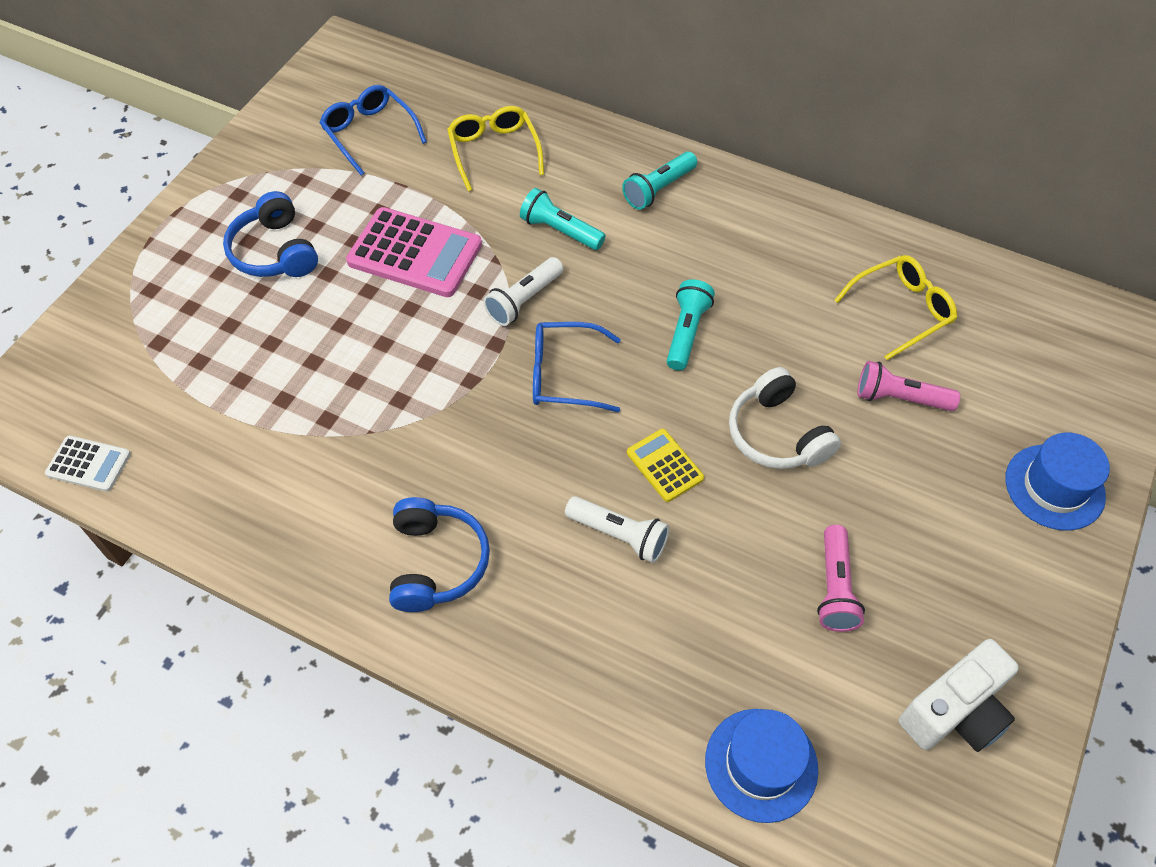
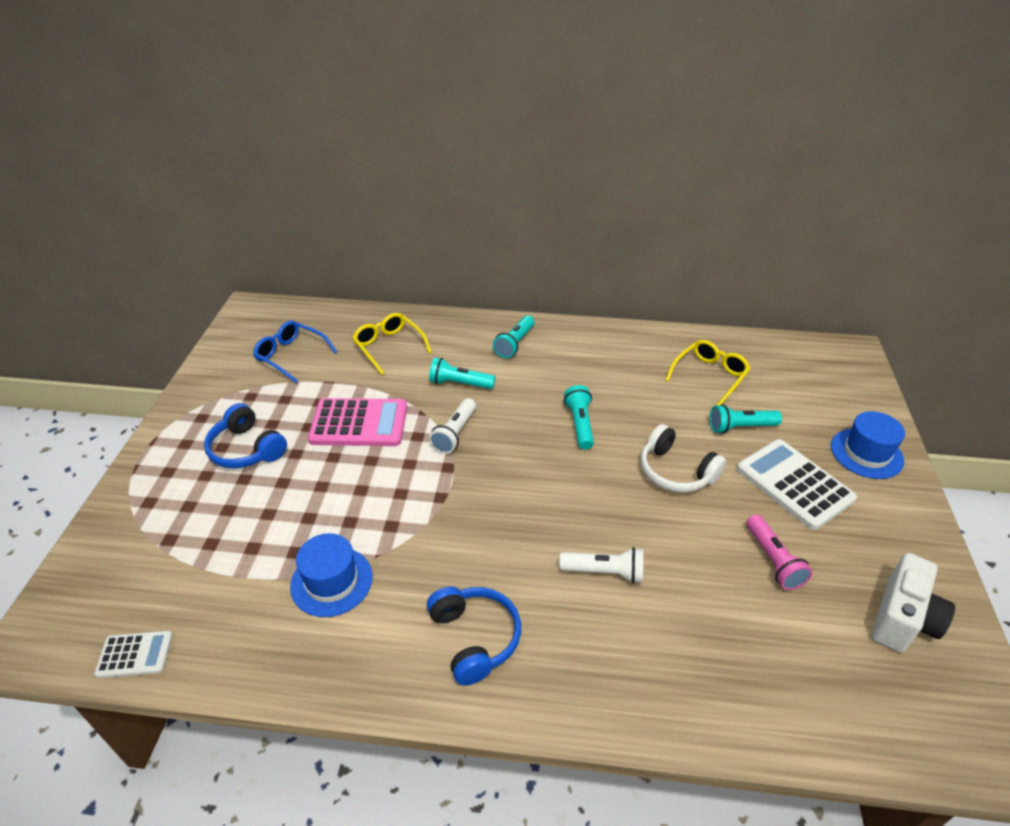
camera: 20 degrees left, 15 degrees down
(564, 375) = (508, 474): blue glasses -> none
(664, 465) = (611, 514): yellow calculator -> none
(761, 764) = (799, 707): blue hat -> blue hat (331, 581)
(899, 398) = (740, 427): pink flashlight -> turquoise flashlight
(924, 499) = (794, 484): none -> white calculator

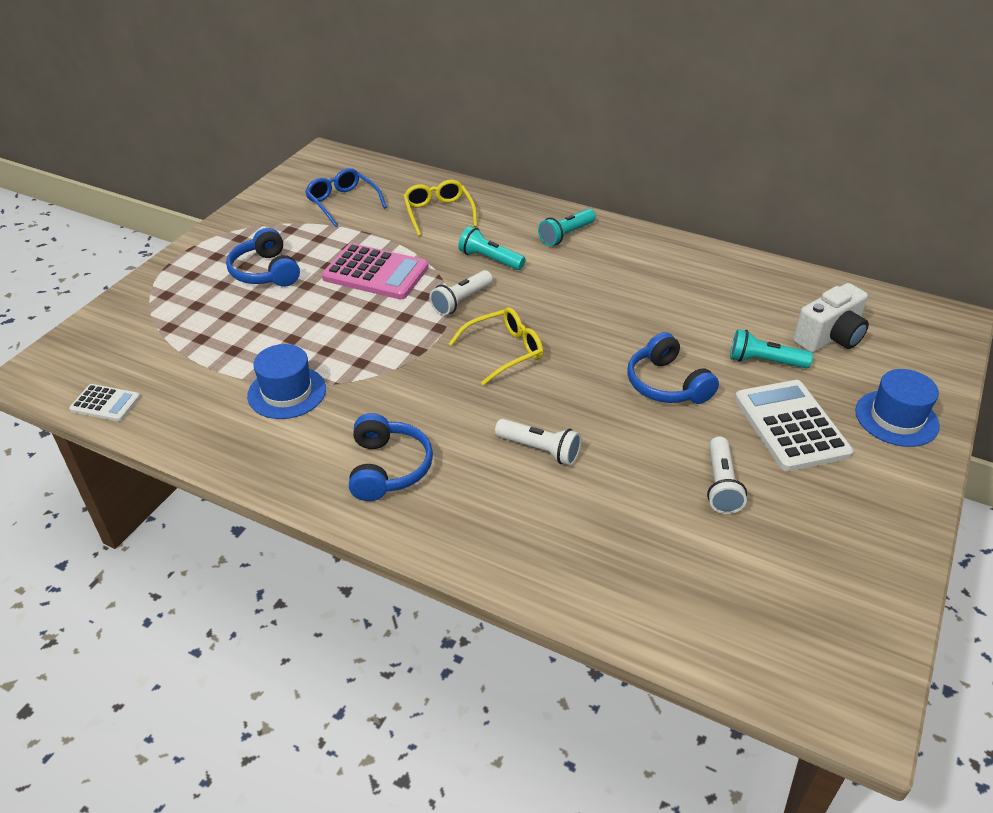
camera: 20 degrees right, 0 degrees up
(579, 424) = (590, 320): turquoise flashlight -> none
(676, 471) = (666, 384): white headphones -> blue headphones
(709, 376) = (761, 307): yellow glasses -> yellow glasses (504, 351)
(773, 560) = (721, 485): pink flashlight -> white flashlight
(902, 619) = (830, 571): white camera -> white camera (829, 337)

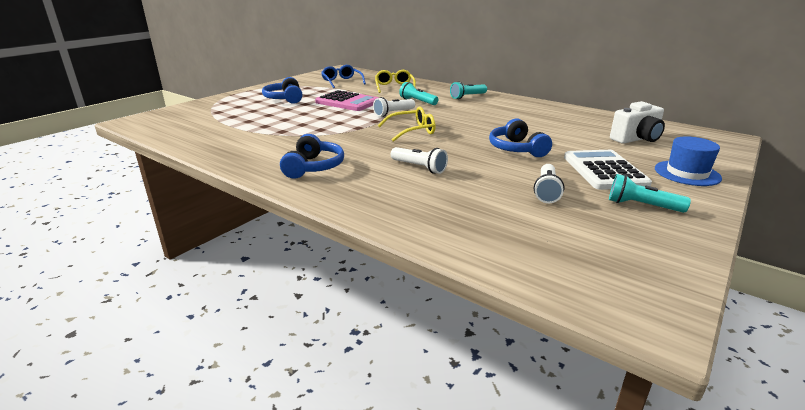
camera: 10 degrees right, 15 degrees down
(105, 403) = (161, 133): white calculator -> none
(287, 392) = (269, 136): blue hat -> none
(764, 361) = (588, 145): turquoise flashlight -> turquoise flashlight (641, 206)

